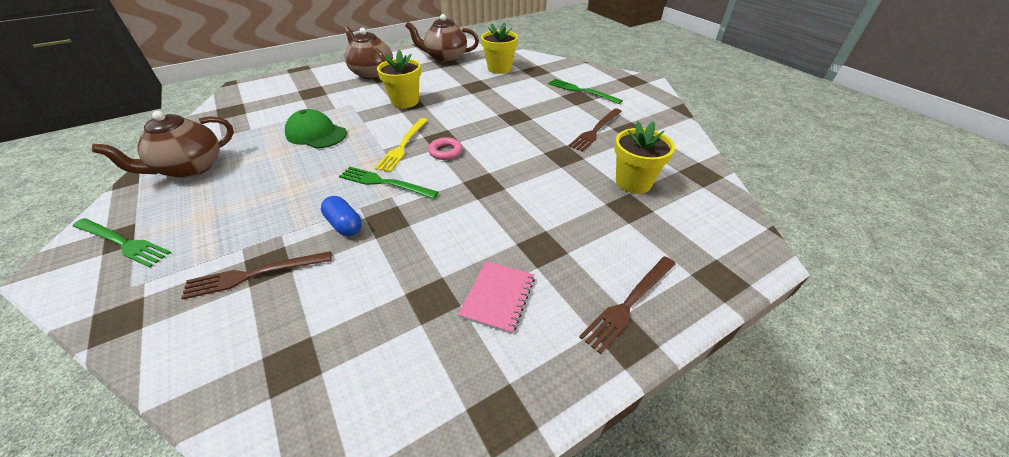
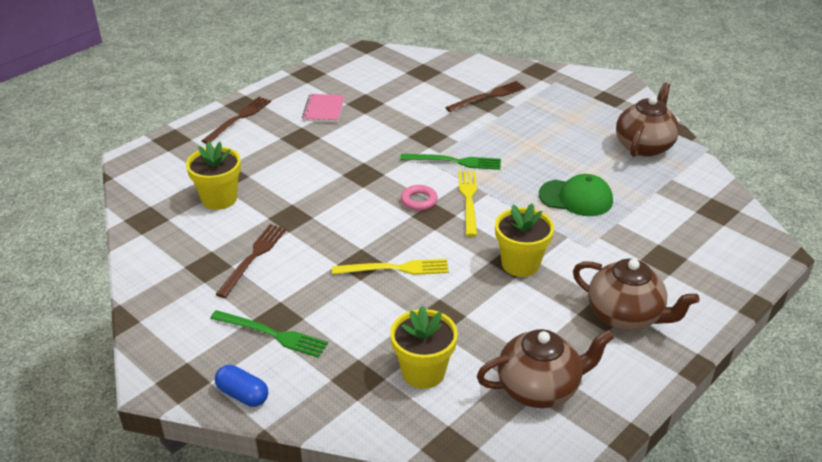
camera: 165 degrees right, 5 degrees down
(122, 242) = (601, 96): green fork -> none
(344, 224) = (458, 128): blue capsule -> blue capsule (243, 395)
(491, 110) = (395, 269): none -> yellow fork

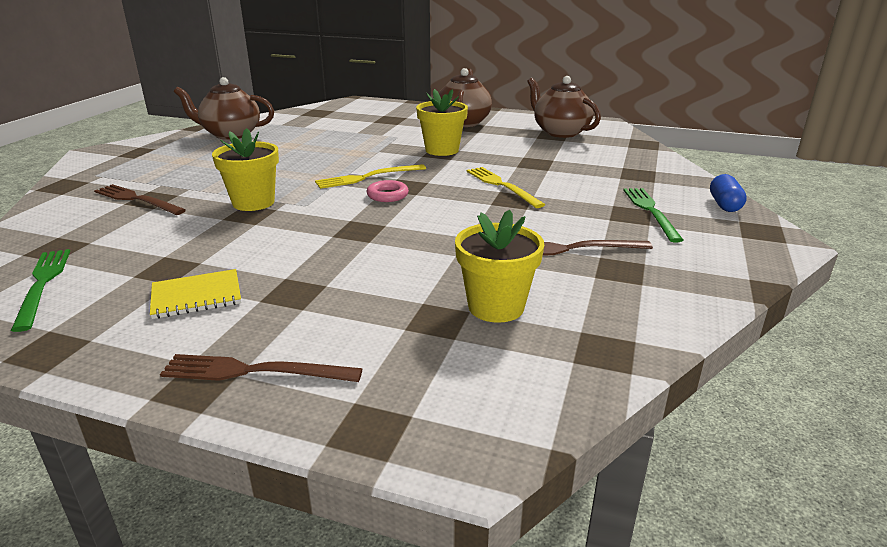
camera: 115 degrees left, 10 degrees down
(324, 109) = (196, 296): pink notebook -> yellow notebook
(423, 372) = (598, 158): yellow flower pot -> yellow flower pot (253, 202)
(454, 162) = (301, 193): green fork -> green fork (43, 284)
(576, 198) = (332, 145): green cap -> none

